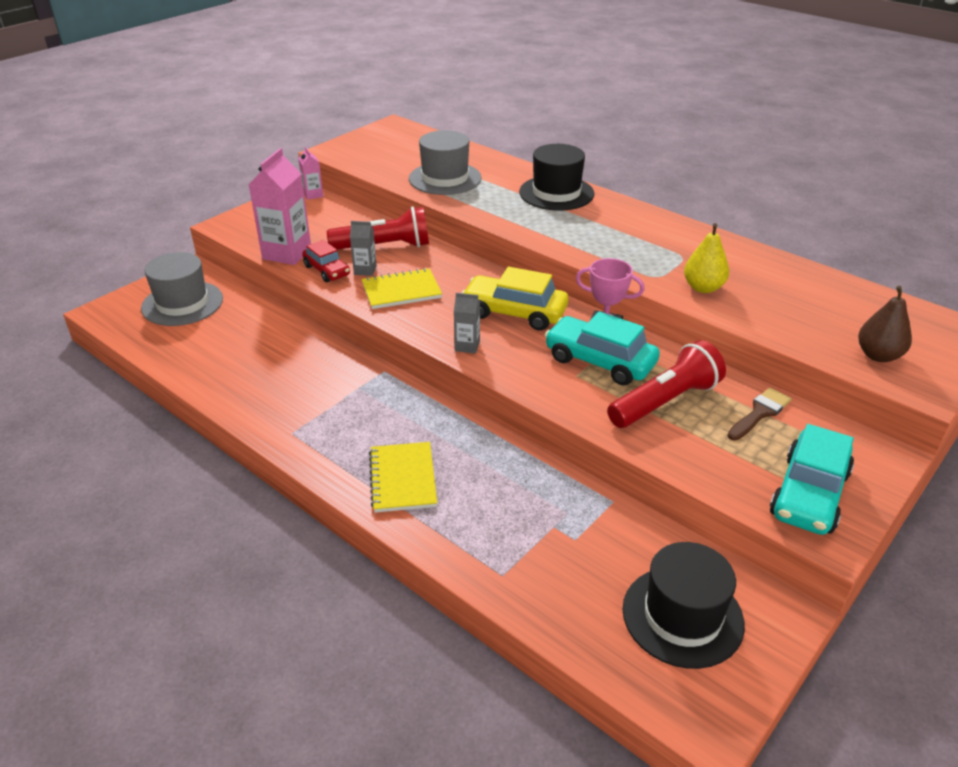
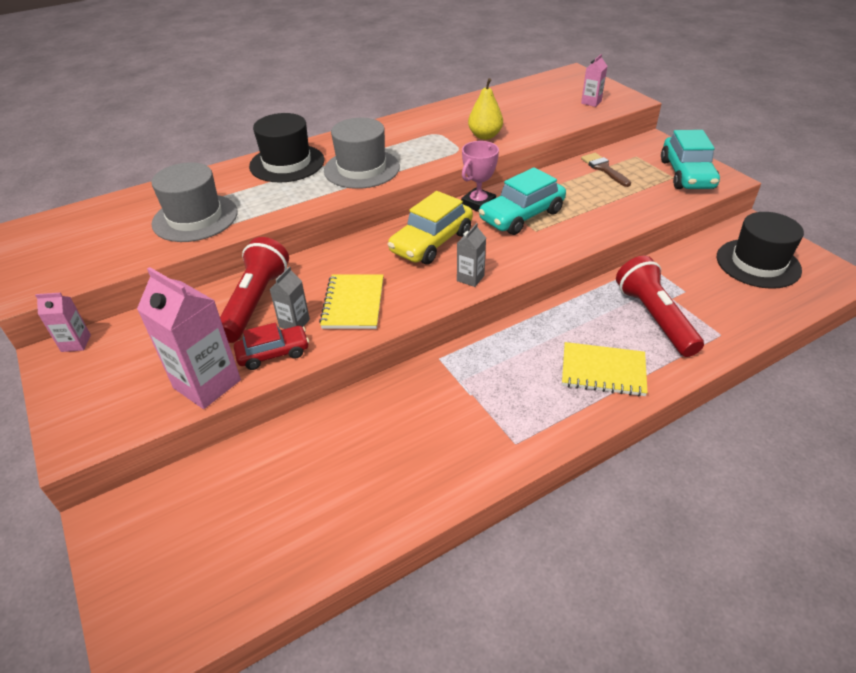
camera: 70 degrees left, 5 degrees up
(182, 303) = (191, 535): grey hat -> grey hat (361, 169)
(665, 402) = (581, 200): red flashlight -> red flashlight (654, 317)
(809, 494) = (686, 174): turquoise car -> turquoise car turned 45 degrees clockwise
(878, 355) = (591, 102): brown pear -> pink carton

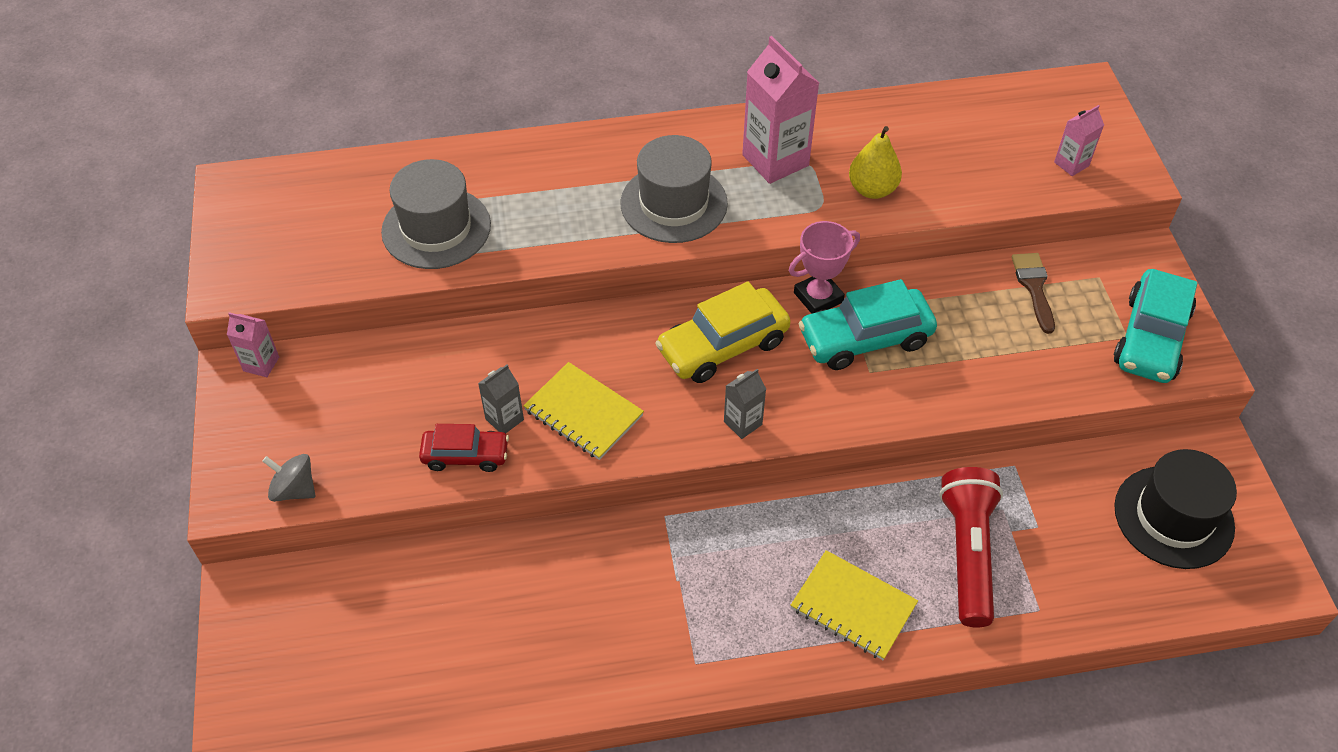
camera: 20 degrees right, 10 degrees up
(133, 418) = (294, 489): none -> grey spinning top
(207, 384) = (381, 472): pink carton -> pink carton (775, 160)
(255, 302) = (472, 371): red flashlight -> none
(287, 163) = (582, 161): black hat -> none
(353, 303) = (583, 413): yellow notebook -> yellow notebook turned 75 degrees counterclockwise

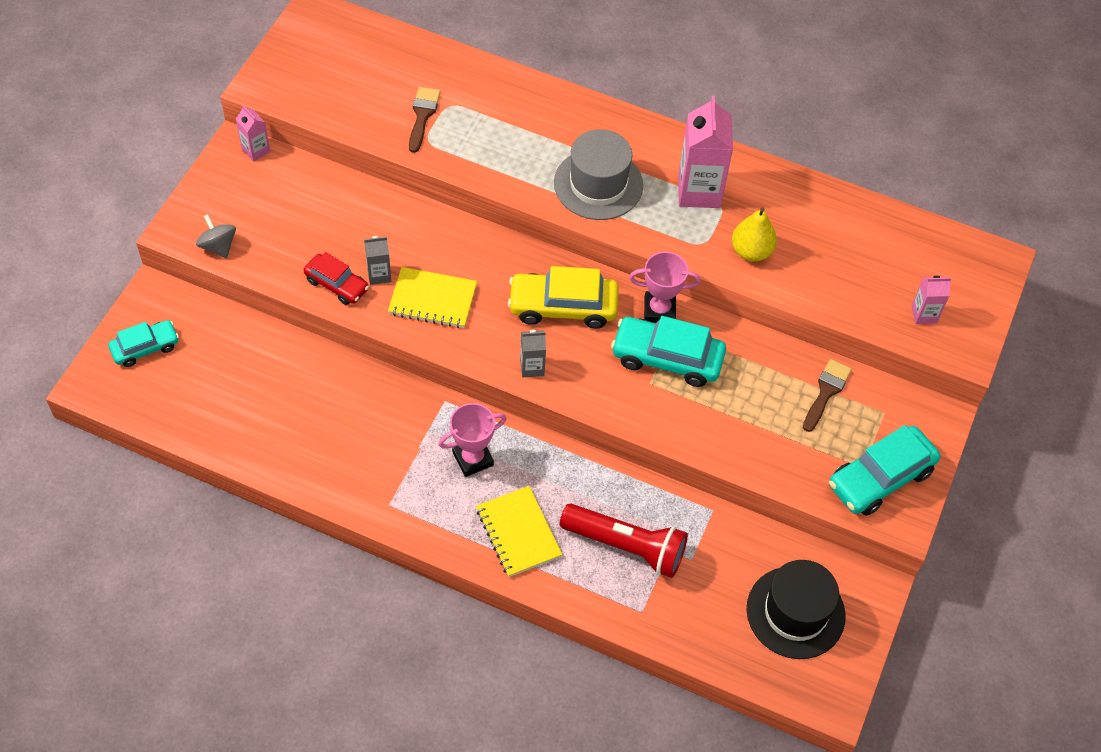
camera: 30 degrees right, 5 degrees up
(276, 658) = (145, 348): none -> turquoise car
(436, 228) = (422, 115): grey hat -> brown brush
(583, 413) = (432, 300): yellow notebook -> yellow notebook turned 60 degrees counterclockwise
(743, 558) = (473, 459): none -> pink trophy
(968, 553) = (626, 546): red flashlight -> red flashlight turned 75 degrees clockwise

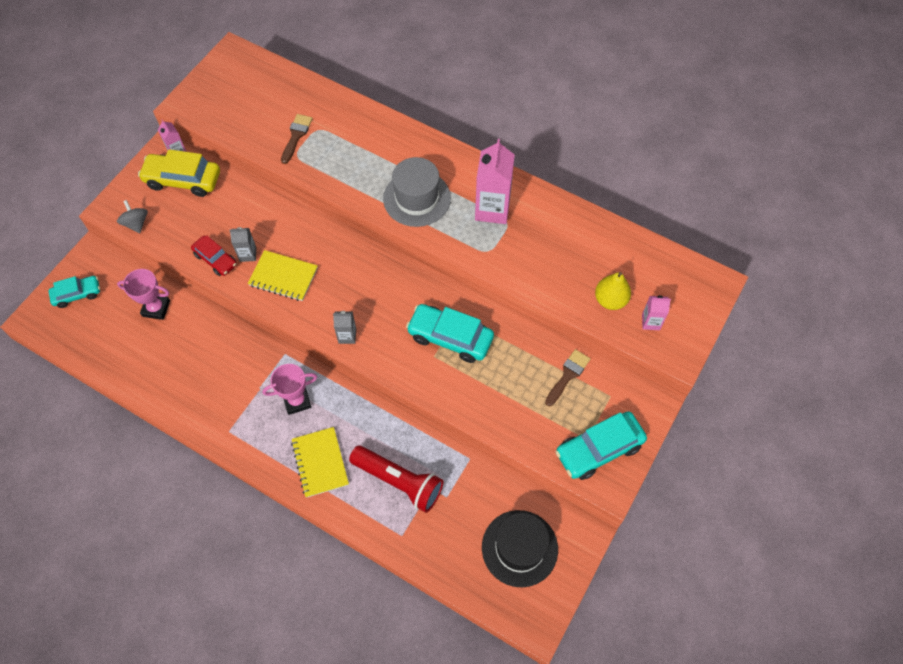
camera: 10 degrees right, 5 degrees up
(563, 307) = (379, 290): yellow car -> yellow car (183, 180)
(659, 310) = (451, 299): pink trophy -> pink trophy (156, 308)
(751, 251) = (524, 260): yellow pear -> yellow pear (610, 300)

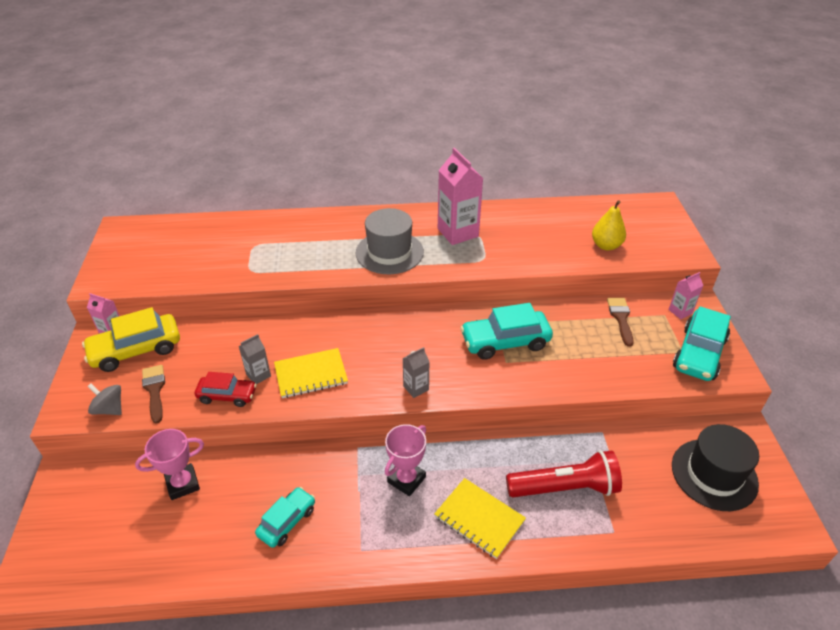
camera: 35 degrees left, 20 degrees down
(77, 294) = (72, 522): turquoise car -> turquoise car (287, 521)
(296, 136) = (238, 257): brown brush -> brown brush (154, 390)
(650, 322) = (648, 245): pink carton -> pink carton (680, 311)

